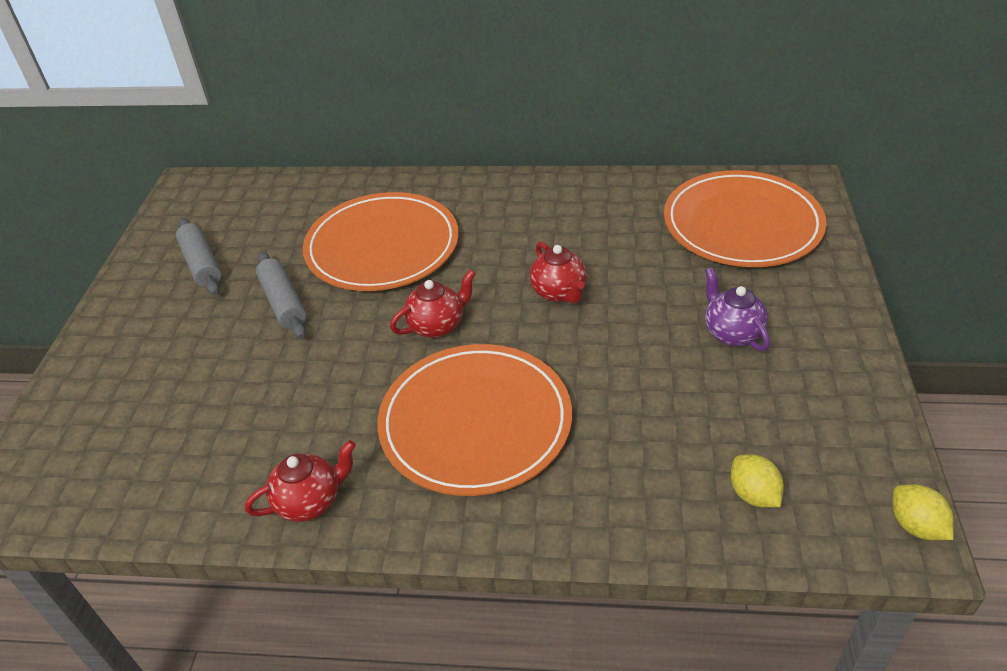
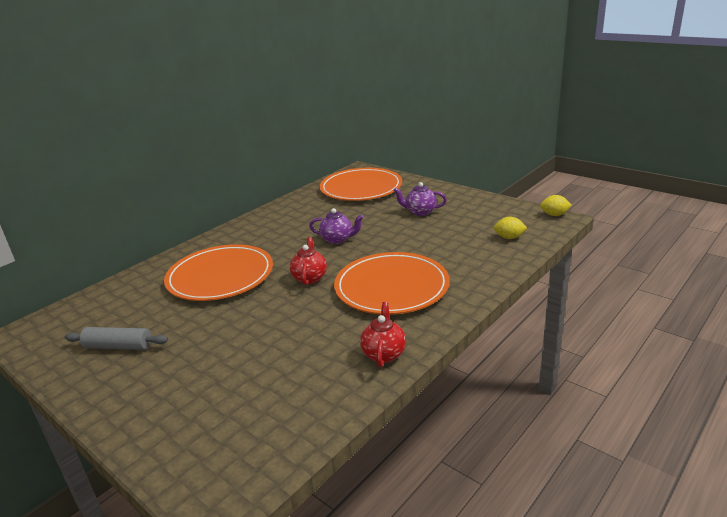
camera: 55 degrees left, 15 degrees down
(283, 303) = (211, 323): grey rolling pin -> none
(559, 293) = (337, 239): red teapot -> purple teapot

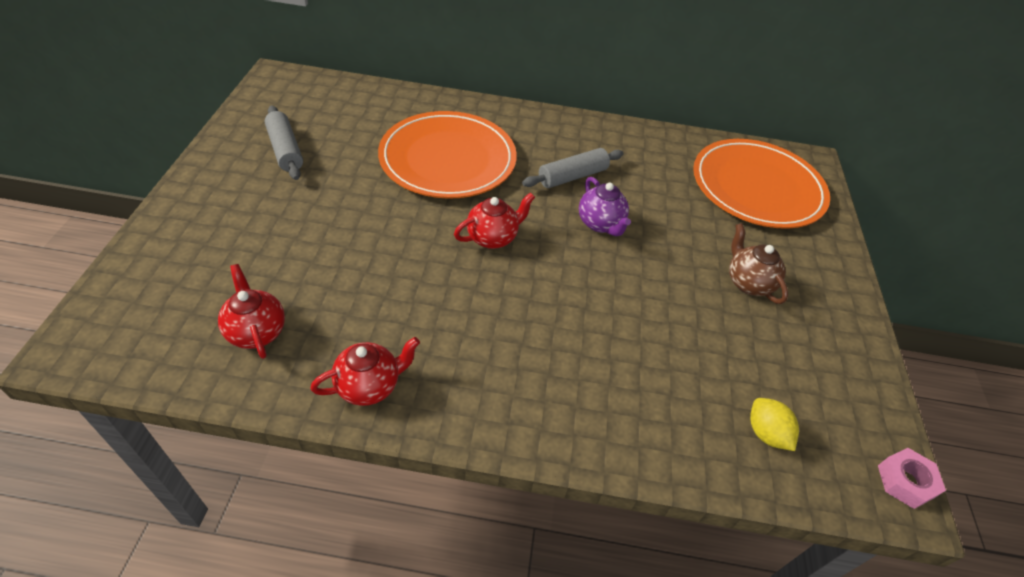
camera: 50 degrees right, 20 degrees up
(290, 237) = (572, 176): none -> grey rolling pin
(294, 395) = (256, 331): none -> red teapot
(391, 287) = (523, 331): orange plate -> none
(420, 212) = (748, 283): purple teapot -> brown teapot
(554, 215) = (905, 481): yellow lemon -> pink nut

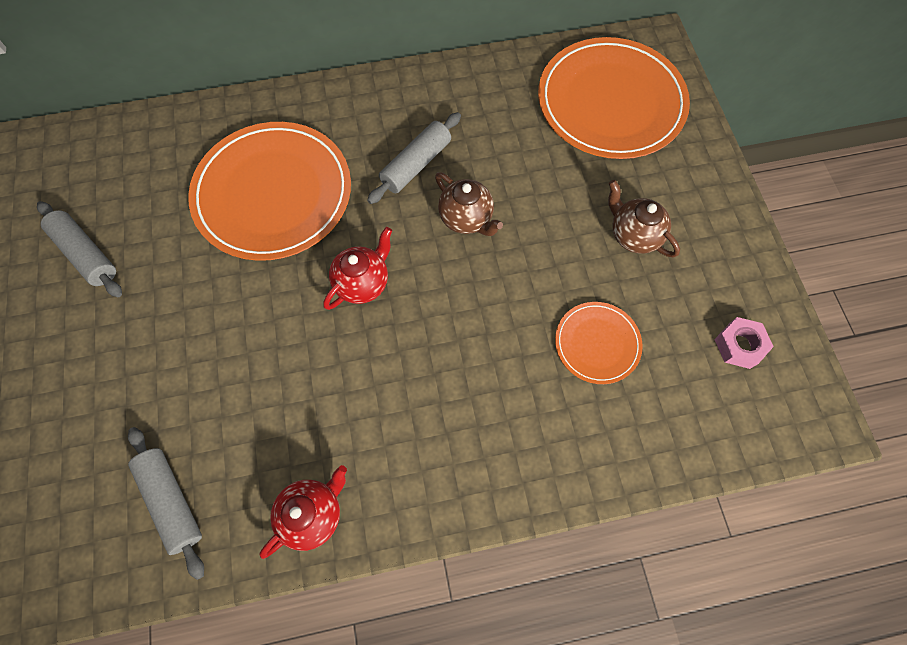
camera: 15 degrees left, 20 degrees up
(256, 331) = (172, 500): red teapot -> grey rolling pin
(600, 224) = (466, 219): purple teapot -> brown teapot
(686, 350) = (597, 343): none -> orange plate
(766, 433) = (693, 406): yellow lemon -> none
(905, 481) = (822, 405): pink nut -> pink nut (739, 345)

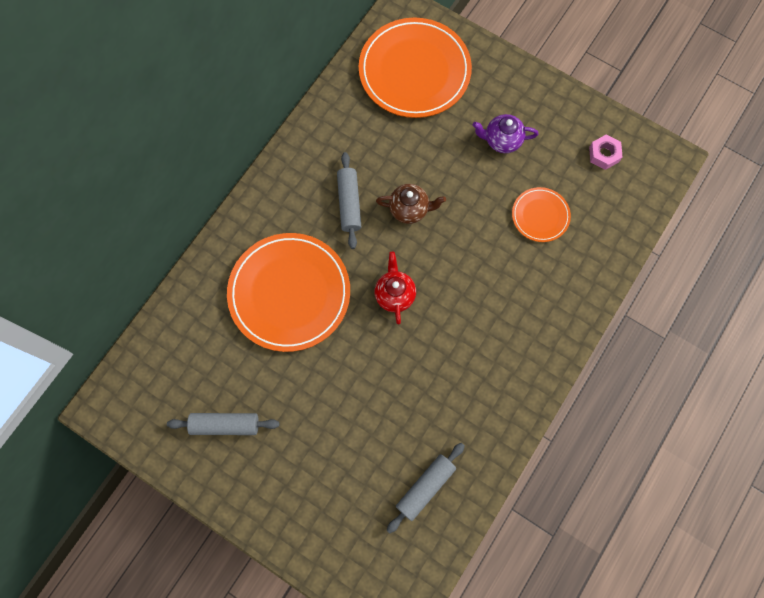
camera: 45 degrees left, 5 degrees up
(172, 500) = (425, 487): grey rolling pin -> grey rolling pin turned 60 degrees counterclockwise
(313, 513) = (496, 424): red teapot -> none
(633, 235) = (501, 141): brown teapot -> purple teapot

